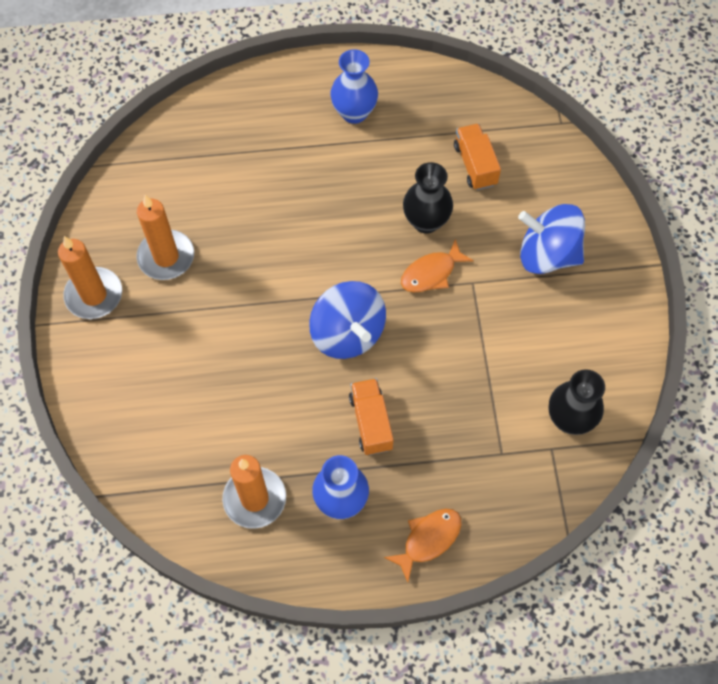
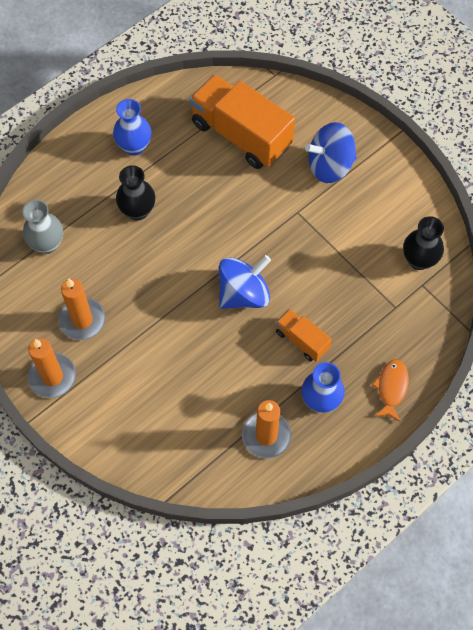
camera: 35 degrees left, 0 degrees up
(192, 160) = (47, 244): none -> grey vase
(347, 333) = (243, 294): blue spinning top -> blue spinning top turned 60 degrees counterclockwise
(426, 221) = (238, 191): black vase -> black vase (137, 211)
(431, 273) = (267, 222): orange fish -> none
(475, 165) = (241, 135): orange truck -> orange truck, size x2.02

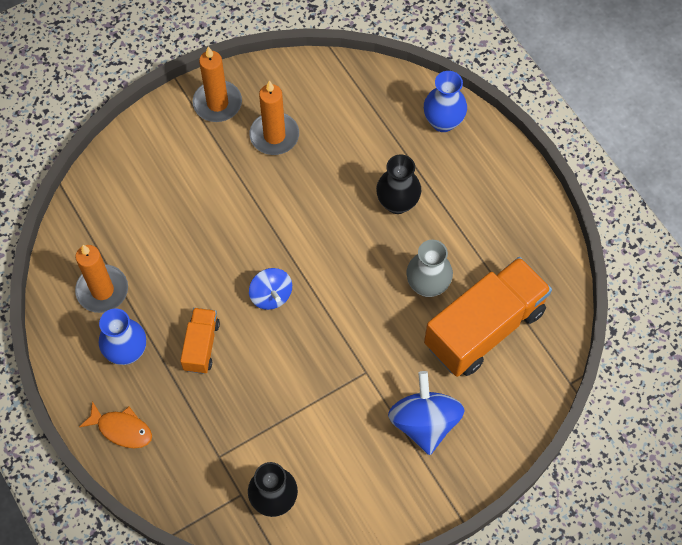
camera: 100 degrees right, 0 degrees up
(47, 244) = (371, 112): grey vase -> grey vase (427, 285)
(134, 146) = (484, 210): blue vase -> blue vase (443, 122)
(243, 294) = (271, 295): blue spinning top -> blue spinning top, size x0.63
(302, 340) = (201, 346): orange truck -> orange truck turned 45 degrees counterclockwise

